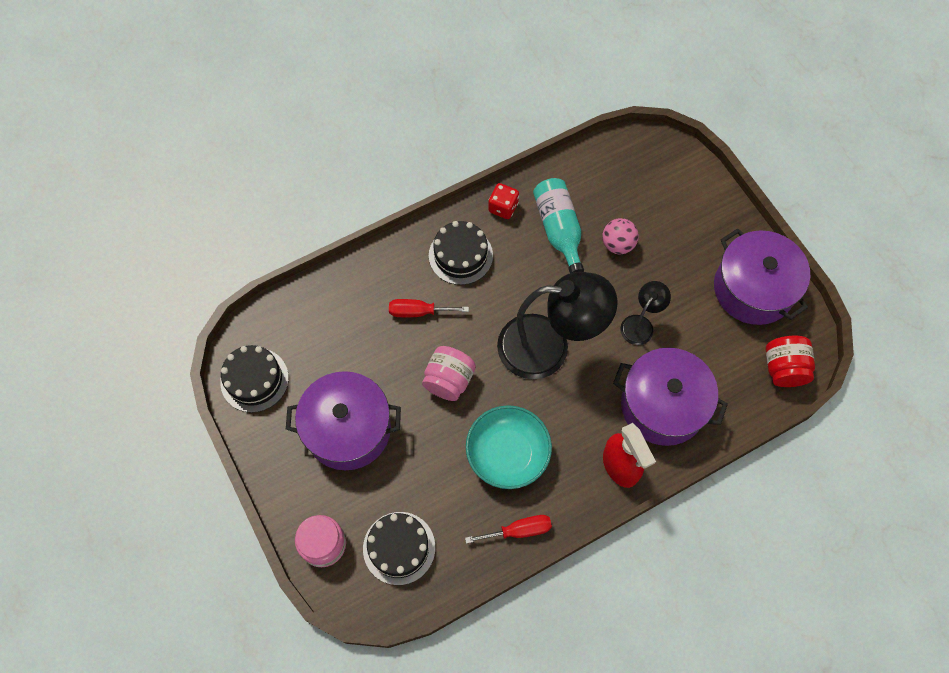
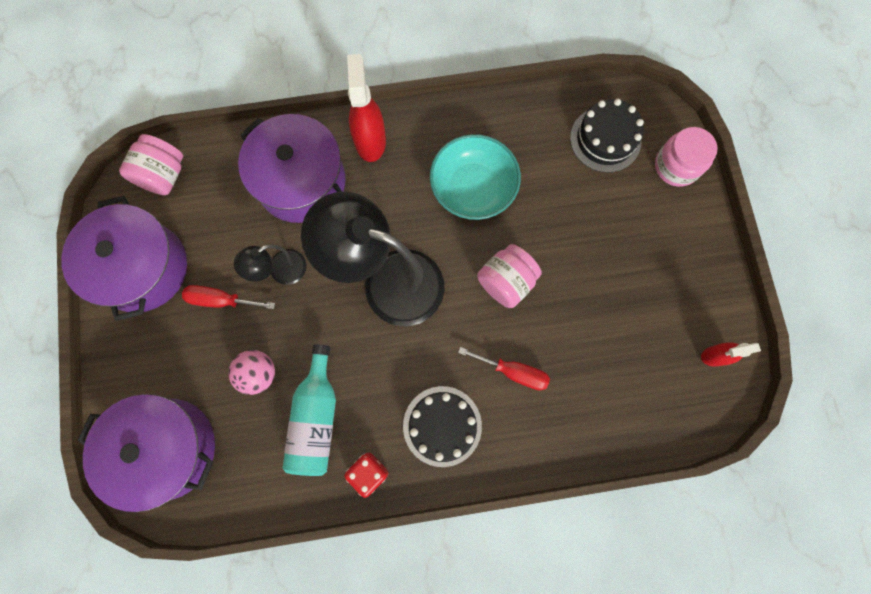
camera: 160 degrees left, 10 degrees up
(254, 380) = (714, 356): black cake -> red spray bottle
(348, 429) = (625, 267): purple pot -> purple pot (167, 448)
(519, 530) = (489, 117): red screwdriver -> red screwdriver (221, 300)
(783, 369) = (164, 175): red jar -> pink jar

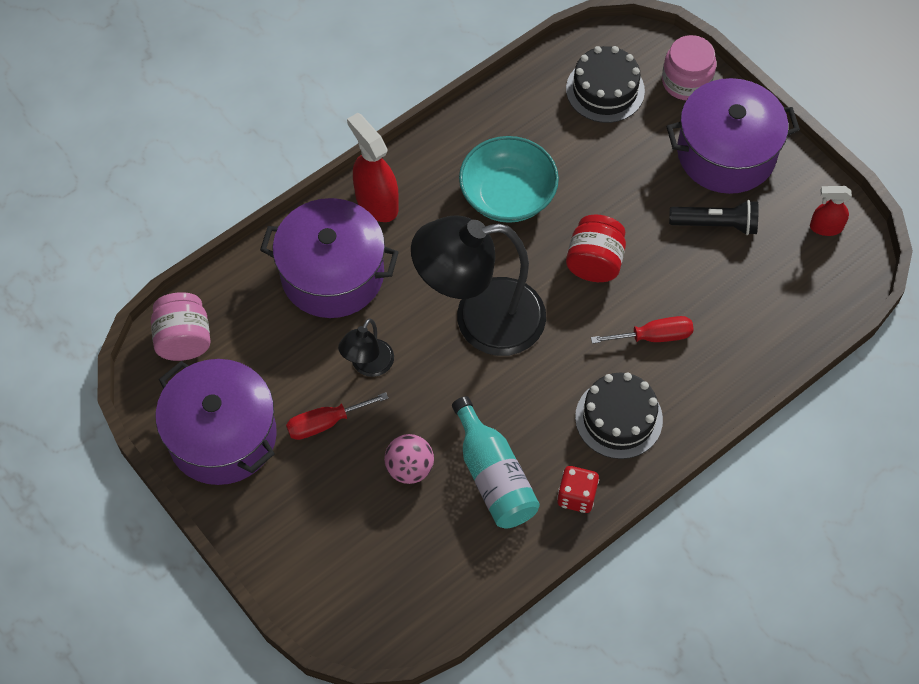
camera: 30 degrees left, 15 degrees down
(167, 448) = (364, 583): purple pot -> purple pot (726, 153)
(506, 282) = (594, 262): pink jar -> red jar
(624, 303) = (716, 224): none -> black flashlight
(714, 356) = (825, 227): red spray bottle -> red spray bottle turned 45 degrees clockwise

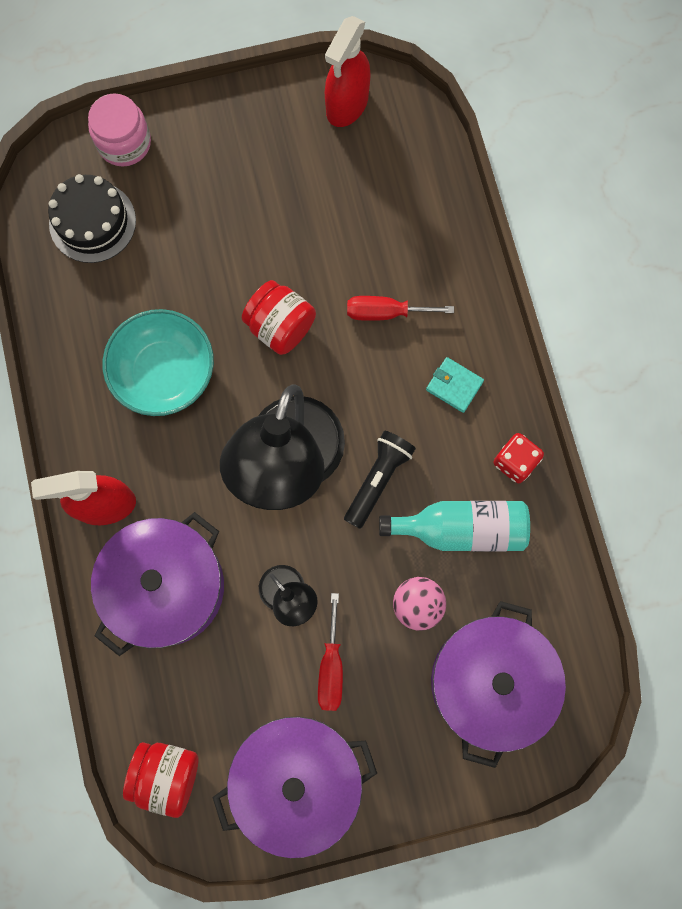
camera: 65 degrees left, 15 degrees up
(184, 339) = (167, 774): pink jar -> red jar
(618, 418) = (454, 386): black cake -> turquoise wallet
(654, 336) = (385, 312): red screwdriver -> red screwdriver turned 105 degrees counterclockwise
(716, 224) = (295, 197): black flashlight -> black flashlight (378, 479)
(726, 153) = (223, 149): purple pot -> purple pot (489, 682)
(825, 227) = (347, 105): red spray bottle -> red spray bottle, size x1.67

